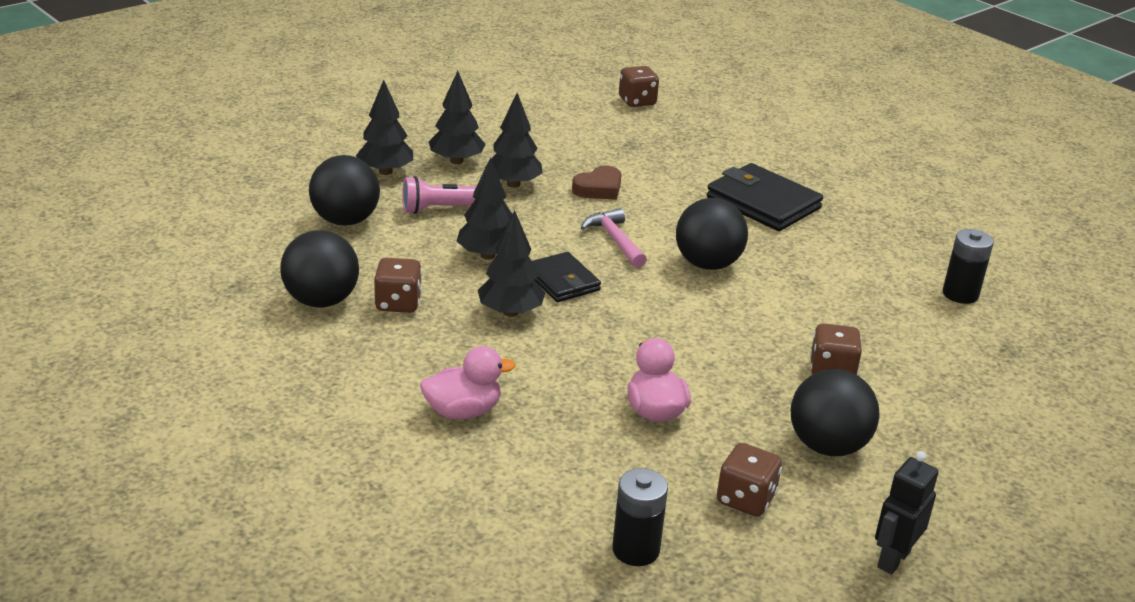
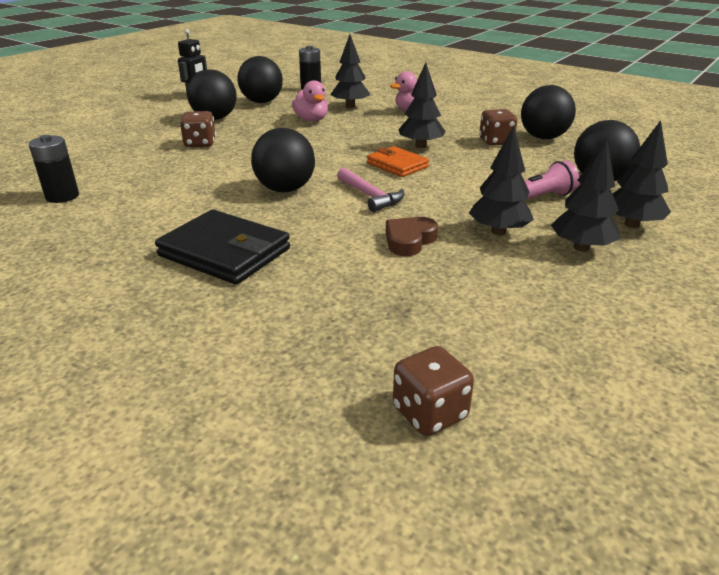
camera: 170 degrees right, 0 degrees up
(487, 255) = (465, 173): black tree -> black tree (350, 106)
(562, 281) = (397, 165): black wallet -> orange wallet
(745, 499) = (262, 102): brown dice -> black ball

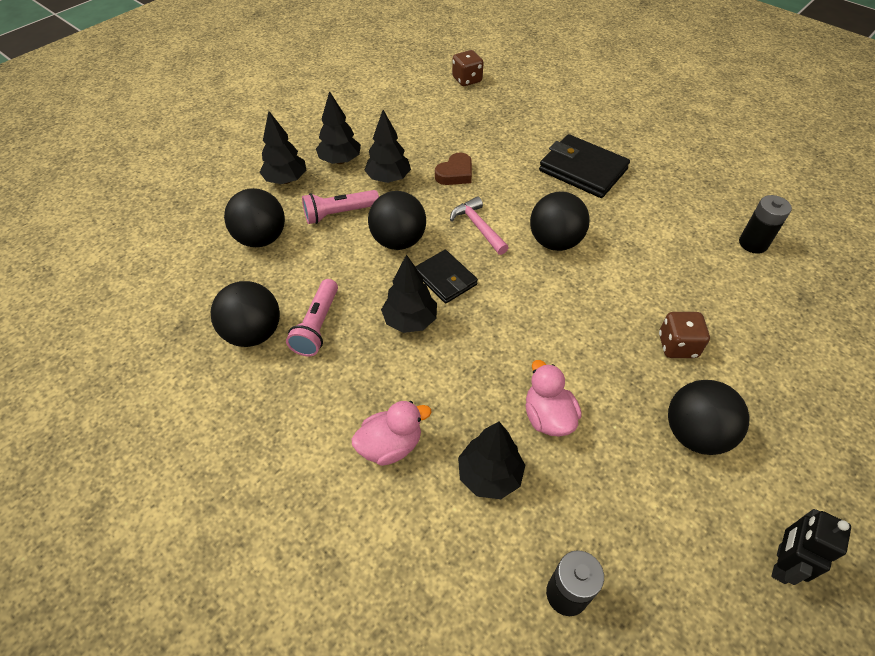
camera: 175 degrees left, 20 degrees up
(262, 102) = (644, 511): black ball -> black ball (398, 241)
(397, 165) = (445, 279): orange wallet -> black wallet
(496, 142) = (317, 326): brown dice -> pink flashlight

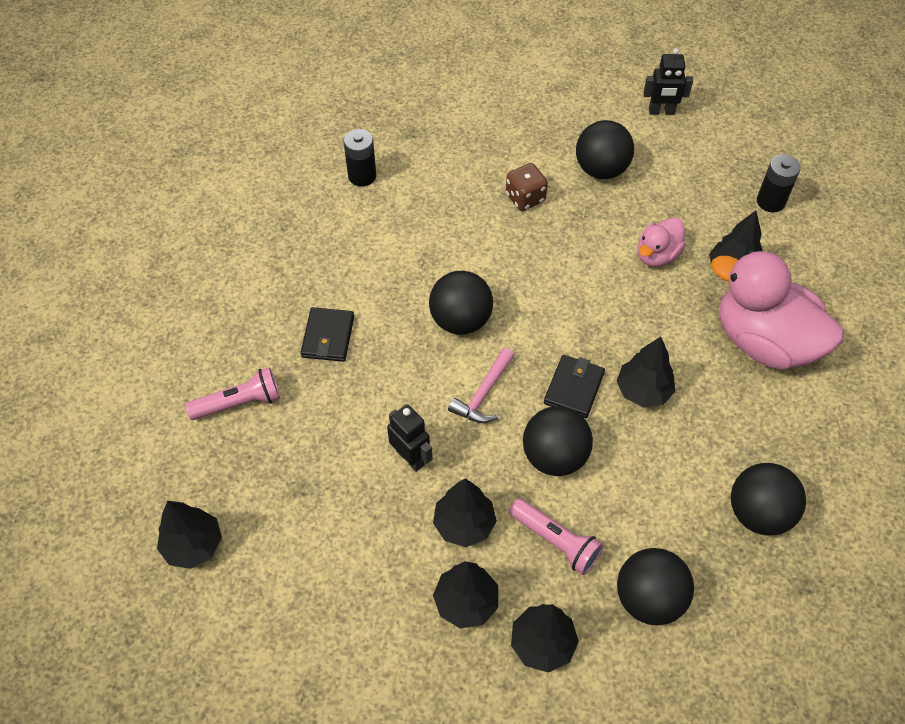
camera: 120 degrees left, 5 degrees up
(317, 326) = (707, 463): pink flashlight -> pink flashlight (239, 403)
(390, 445) = (764, 341): pink duck -> pink duck, size x1.97
(455, 173) = (410, 457): brown heart -> black robot
(467, 80) = (193, 545): brown dice -> black tree
(582, 170) = (328, 337): black wallet -> black wallet, size x0.63

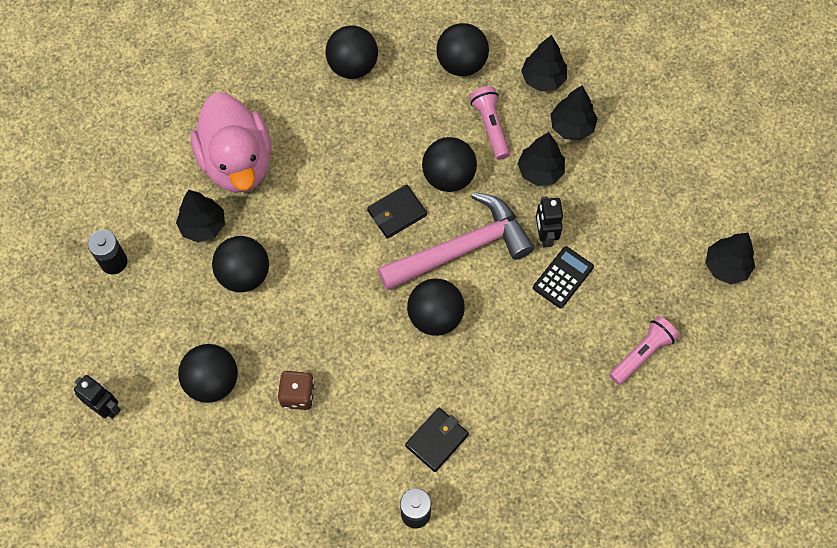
camera: 145 degrees left, 10 degrees up
(239, 403) = (642, 354): pink flashlight -> pink flashlight turned 120 degrees clockwise
(328, 337) = (544, 367): black wallet -> black wallet (437, 440)
(364, 427) = (563, 277): none -> black calculator
(483, 394) = (462, 248): pink hammer -> pink hammer, size x2.02
(643, 391) = (352, 181): black tree -> none
(657, 255) = (244, 274): pink duck -> black ball

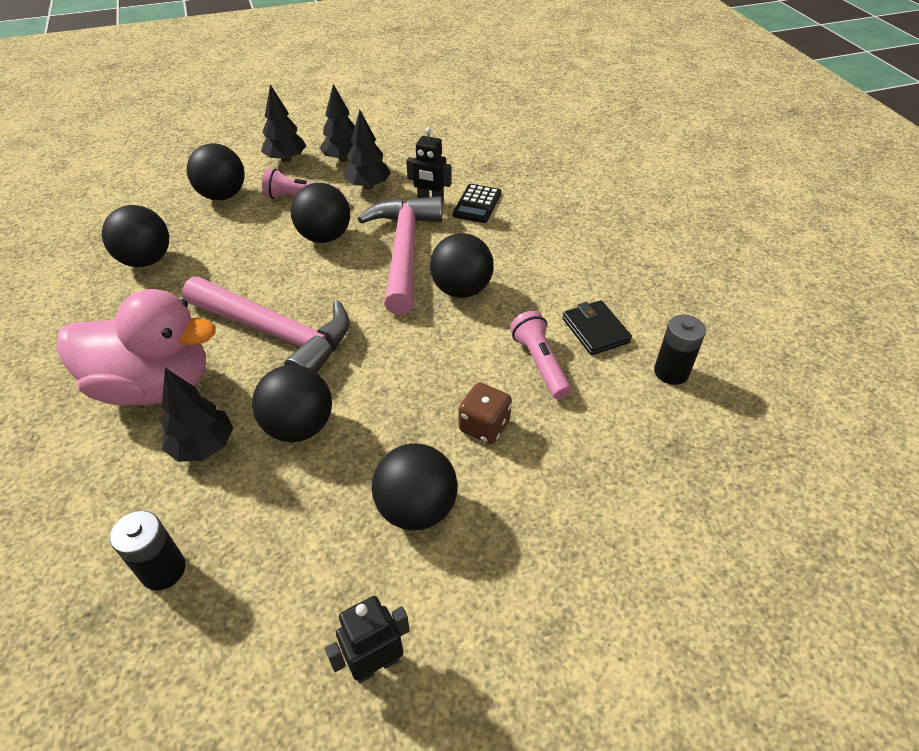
camera: 65 degrees left, 20 degrees down
(321, 208) = (276, 333): none -> pink hammer
(397, 213) = (331, 281): black wallet -> none
(563, 277) = (477, 204): black calculator -> black calculator turned 135 degrees counterclockwise
(642, 354) = (574, 186): pink flashlight -> pink flashlight (540, 363)
(726, 266) = (524, 129): black tree -> none

